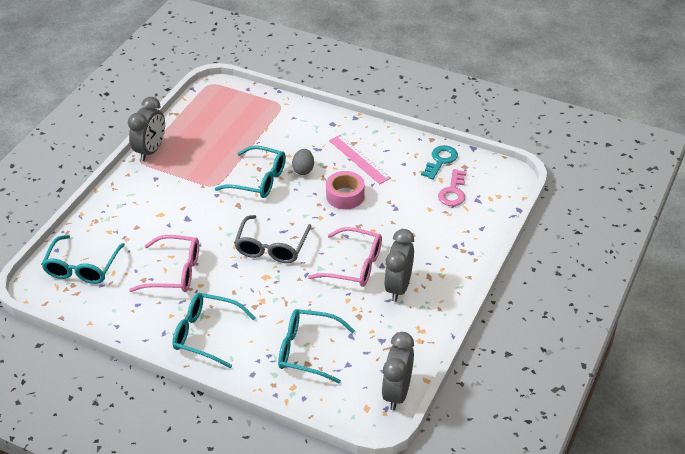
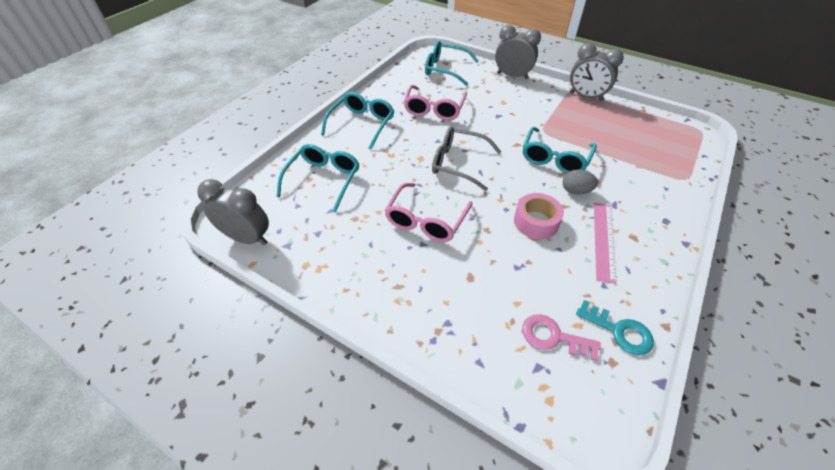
camera: 95 degrees right, 5 degrees up
(359, 159) = (604, 240): pink ruler -> pink ruler turned 45 degrees counterclockwise
(398, 287) = (387, 255): grey clock -> grey clock (512, 76)

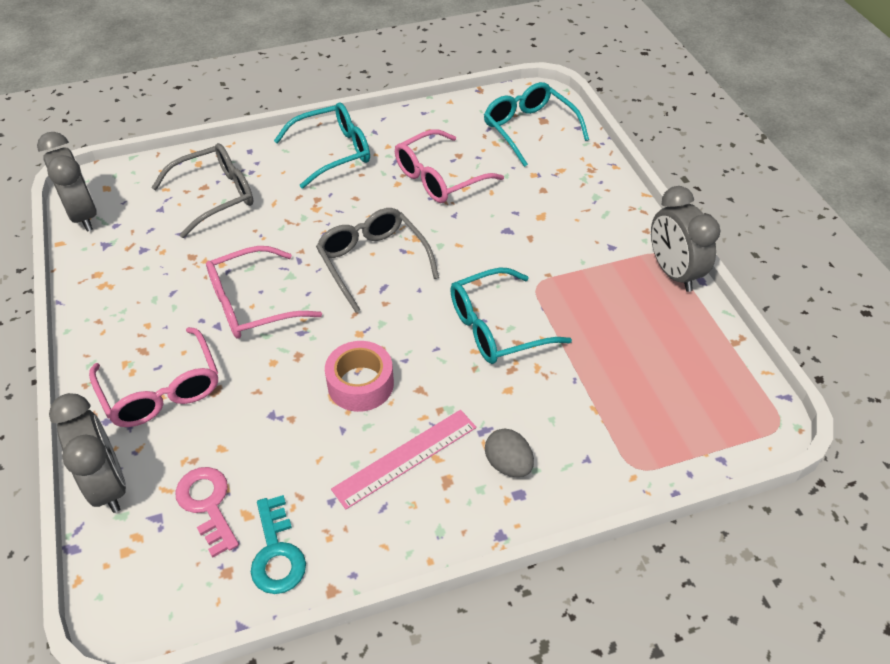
camera: 40 degrees right, 0 degrees up
(323, 180) = (215, 196): turquoise glasses -> grey glasses
(441, 299) = (162, 390): none -> pink glasses
(512, 76) = (609, 185): grey clock -> grey clock (108, 484)
(575, 191) = (460, 382): grey egg -> grey egg (508, 464)

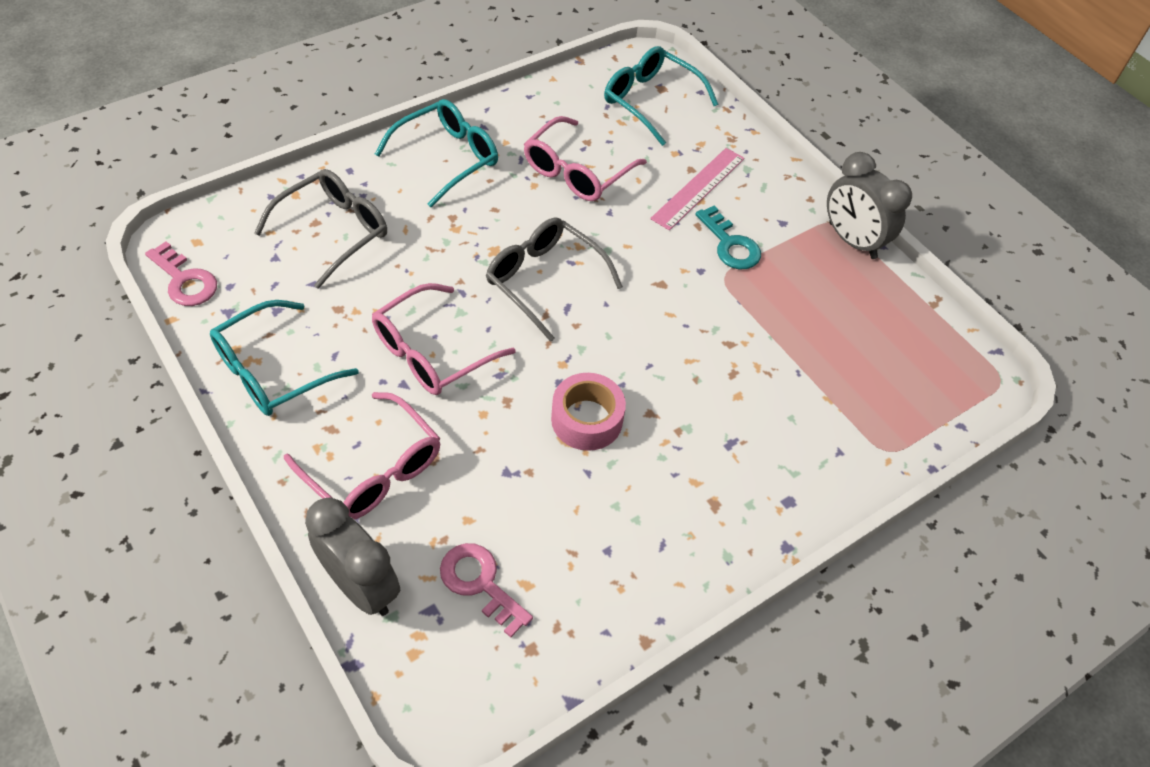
camera: 20 degrees left, 5 degrees up
(83, 215) = (185, 280): grey clock -> pink key
(277, 553) = (574, 617): turquoise key -> turquoise key (730, 244)
(405, 458) = (664, 489): pink ruler -> pink ruler (698, 188)
(496, 327) = (701, 331): turquoise glasses -> turquoise glasses (273, 370)
(508, 464) = (767, 473): grey egg -> none

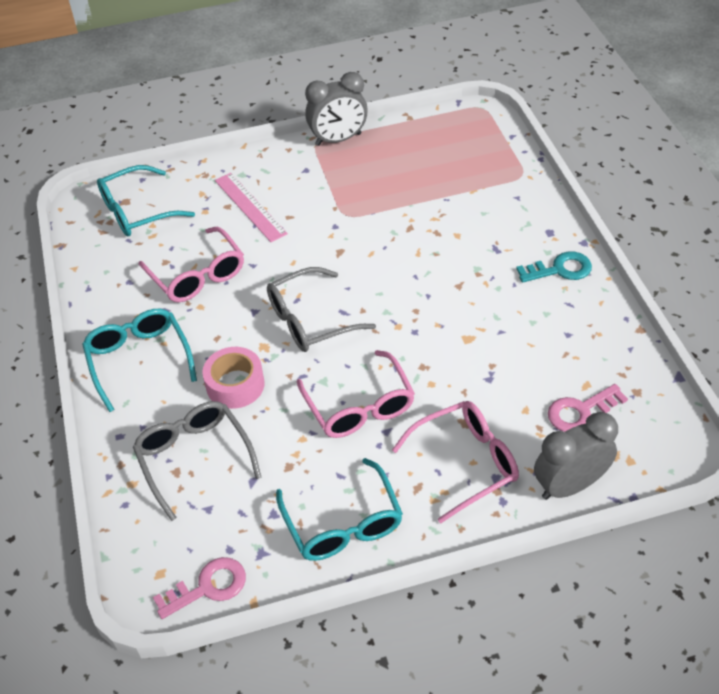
camera: 65 degrees left, 5 degrees down
(587, 419) = (454, 322): pink tape -> pink tape (235, 385)
(730, 244) = (316, 203): turquoise key -> turquoise key (560, 269)

